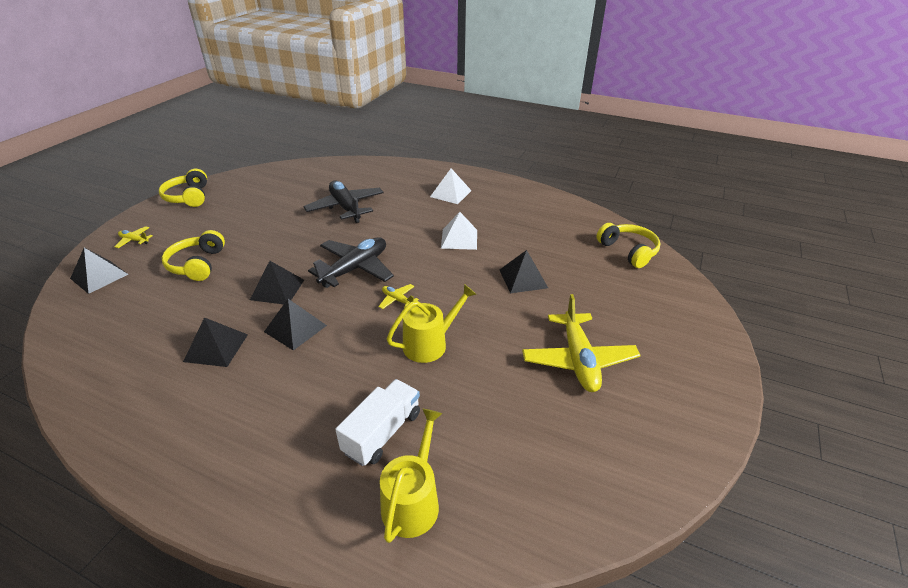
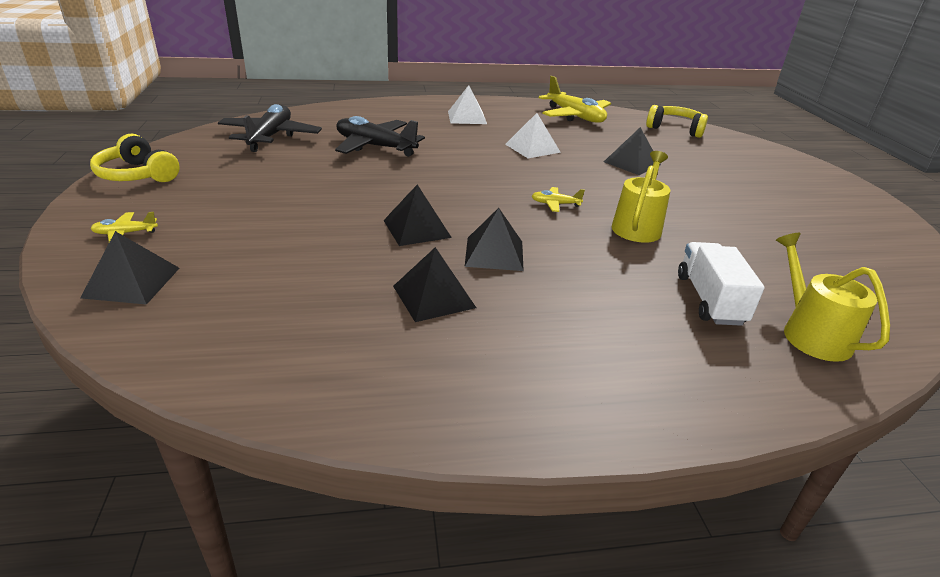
camera: 35 degrees left, 5 degrees down
(197, 264) = (271, 233): yellow headphones -> none
(355, 269) = (472, 191): black plane -> black plane (270, 137)
(578, 360) = (757, 203): yellow plane -> yellow plane (575, 116)

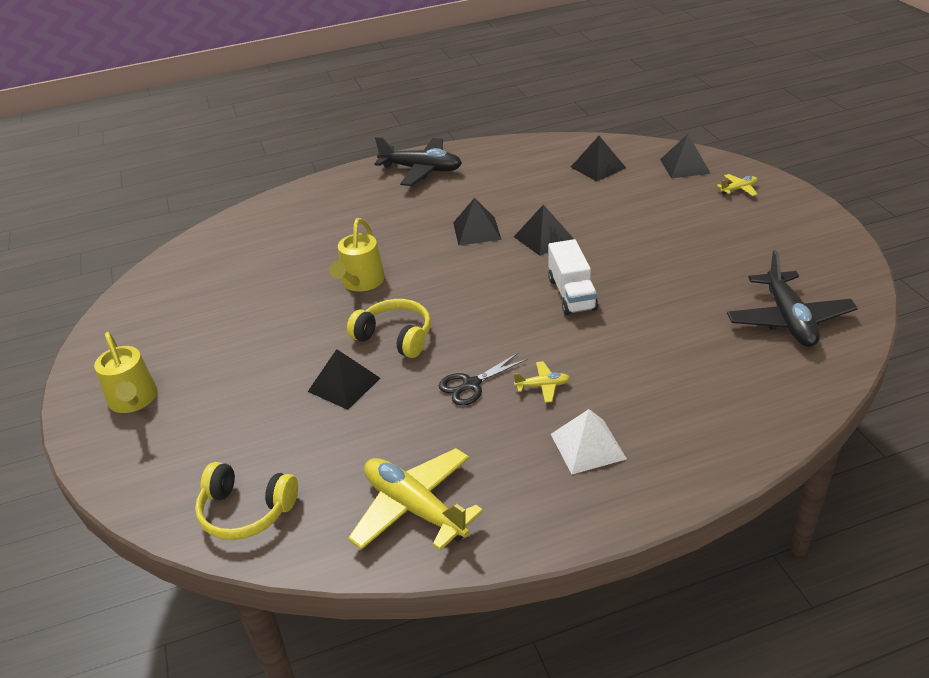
camera: 175 degrees right, 5 degrees up
(137, 175) = (822, 235): yellow headphones -> yellow headphones (395, 337)
(375, 147) = (659, 334): black plane -> black plane (421, 170)
(434, 296) = (505, 195): black pyramid -> black pyramid (598, 167)
(532, 148) = (471, 384): white pyramid -> black scissors
(555, 204) = (435, 291): yellow plane -> yellow plane (543, 386)
(709, 299) = (326, 229): white truck -> white truck (572, 294)
(810, 334) = (272, 221): yellow watering can -> yellow watering can (134, 400)

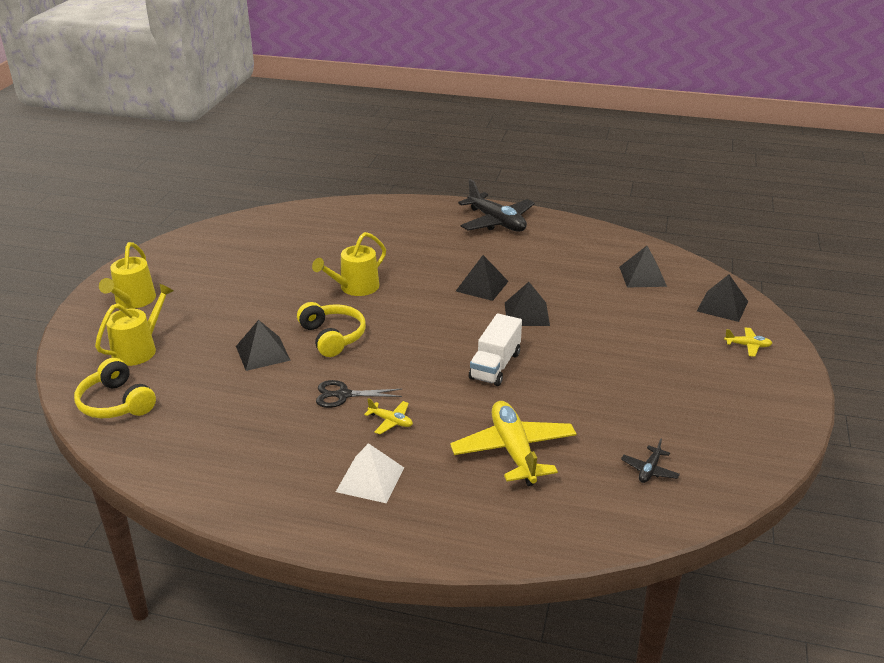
camera: 30 degrees right, 5 degrees down
(203, 445) = (138, 349): none -> yellow watering can
(414, 508) = (211, 456): yellow plane -> yellow plane (513, 451)
(788, 319) = (649, 470): black plane -> black plane, size x0.45

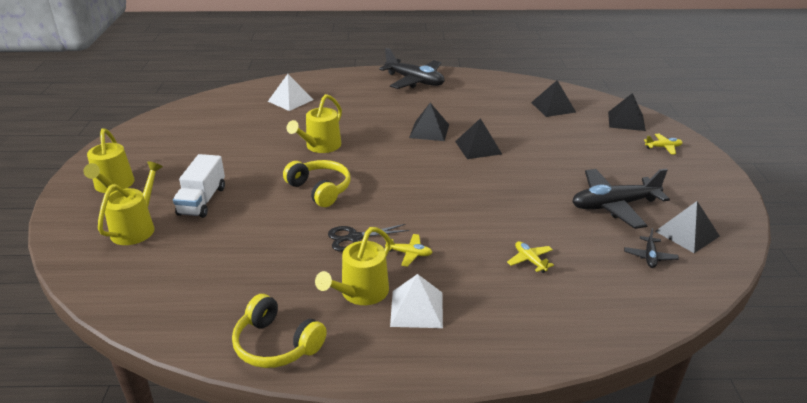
camera: 15 degrees left, 0 degrees up
(116, 403) = (133, 282): yellow headphones -> yellow headphones (276, 344)
(262, 353) = (261, 213): black pyramid -> black pyramid (687, 233)
(323, 453) = (361, 293): none -> yellow watering can
(347, 228) = (290, 100): none -> white pyramid
(495, 366) = (475, 192): white truck -> white truck (202, 201)
(513, 451) = (530, 260): yellow plane -> yellow plane, size x0.45
(644, 406) = (614, 205): none -> black plane

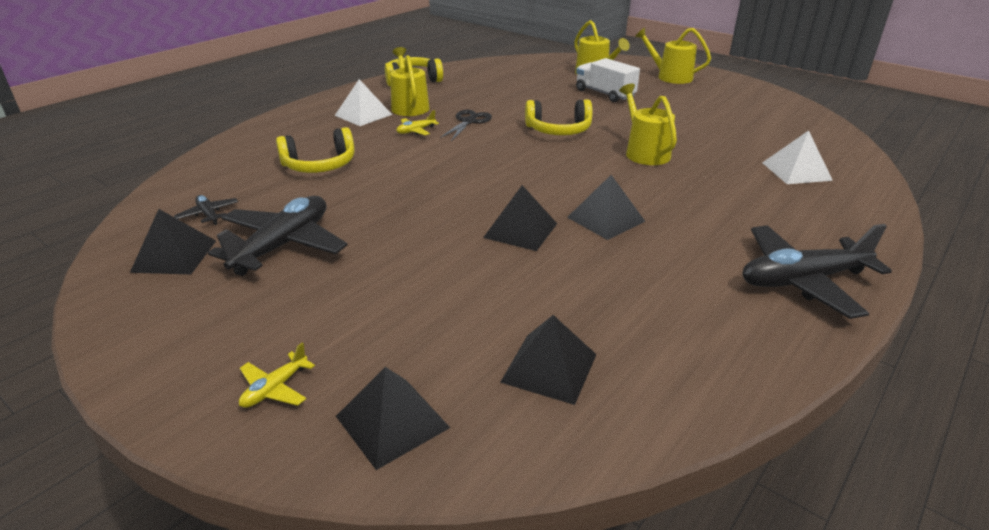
camera: 130 degrees right, 0 degrees up
(530, 260) = (320, 165): yellow plane -> yellow headphones

